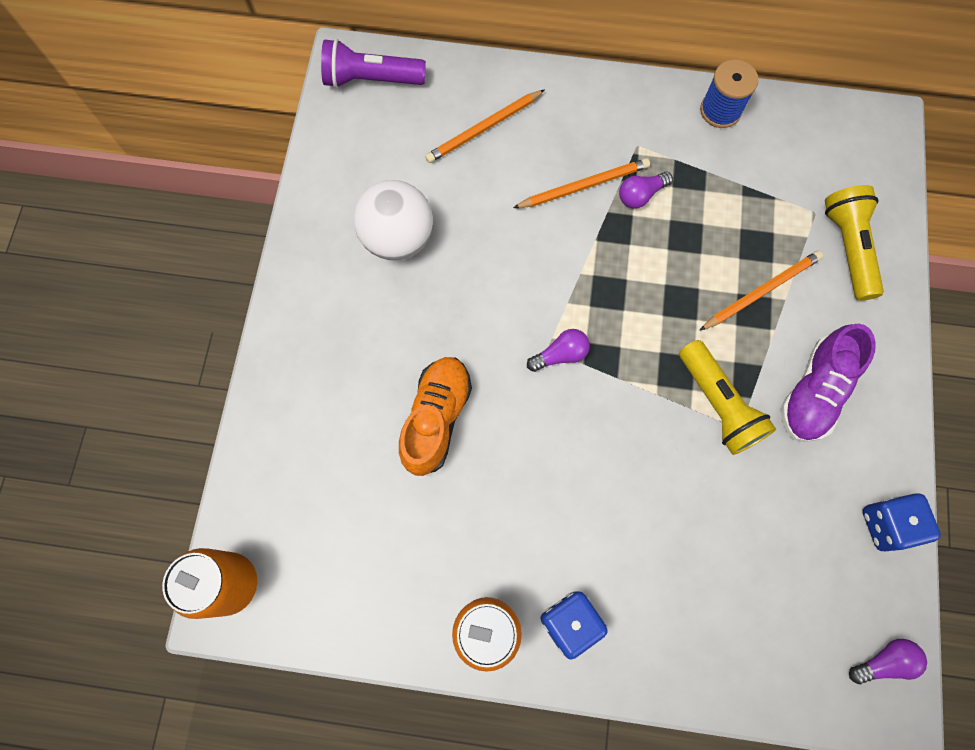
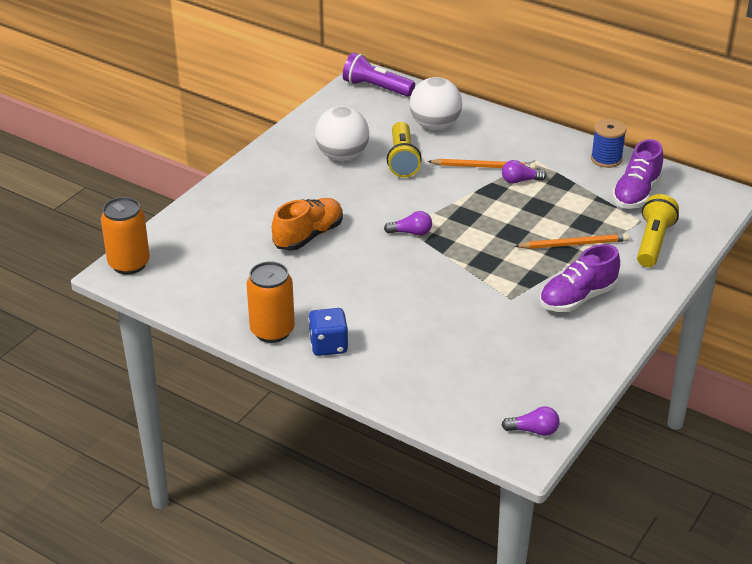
camera: 25 degrees right, 35 degrees down
(484, 128) = (435, 126): orange pencil -> white ball
(718, 404) = (503, 284): yellow flashlight -> yellow flashlight (402, 160)
(785, 163) = (636, 193): none -> purple shoe
(887, 524) = (585, 371): blue dice -> none

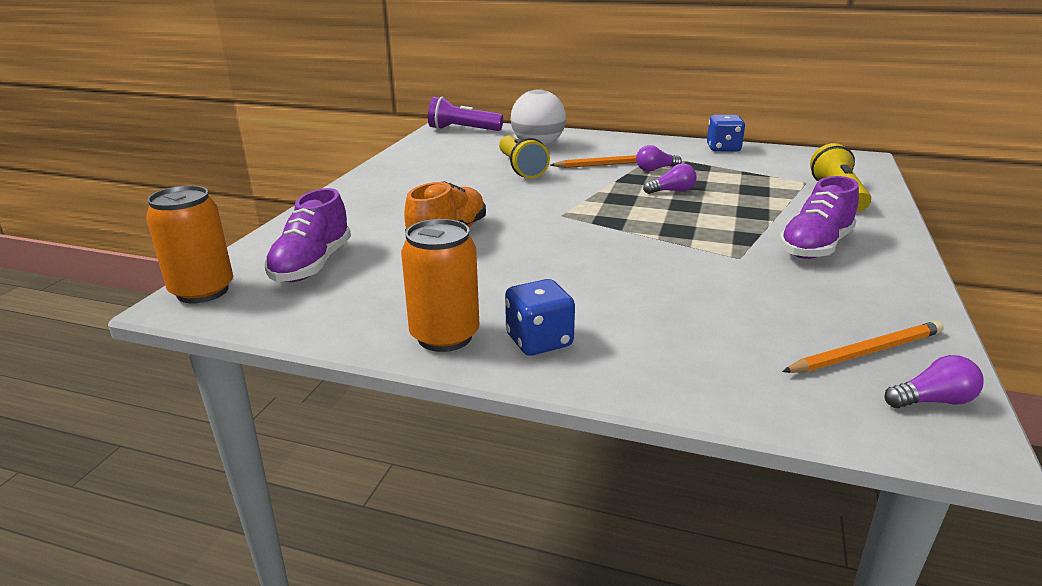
camera: 15 degrees left, 10 degrees down
(342, 156) = (454, 172): white ball -> none
(411, 233) = (571, 218): purple light bulb -> purple light bulb (672, 191)
(573, 244) = (759, 205): orange pencil -> orange pencil (865, 352)
(606, 159) = (723, 148): blue spool -> blue dice
(636, 193) = (778, 165): purple shoe -> purple shoe (312, 265)

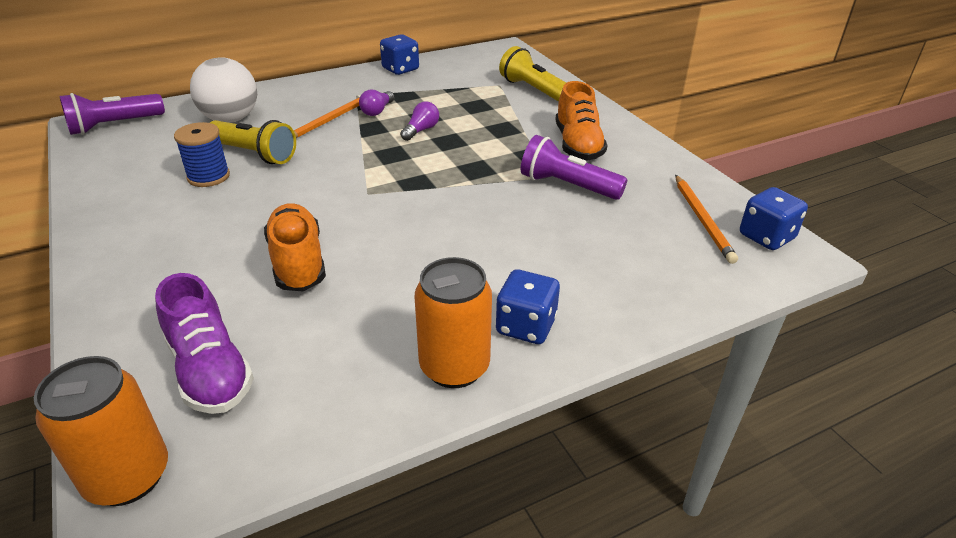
camera: 45 degrees left, 10 degrees up
(472, 171) = (208, 176): none -> blue spool
(748, 270) = (567, 186): none -> purple flashlight
(815, 247) = (578, 145): purple shoe -> orange shoe
(865, 352) = (702, 220): orange pencil -> orange pencil turned 150 degrees clockwise
(932, 401) = (766, 237): purple light bulb -> blue dice

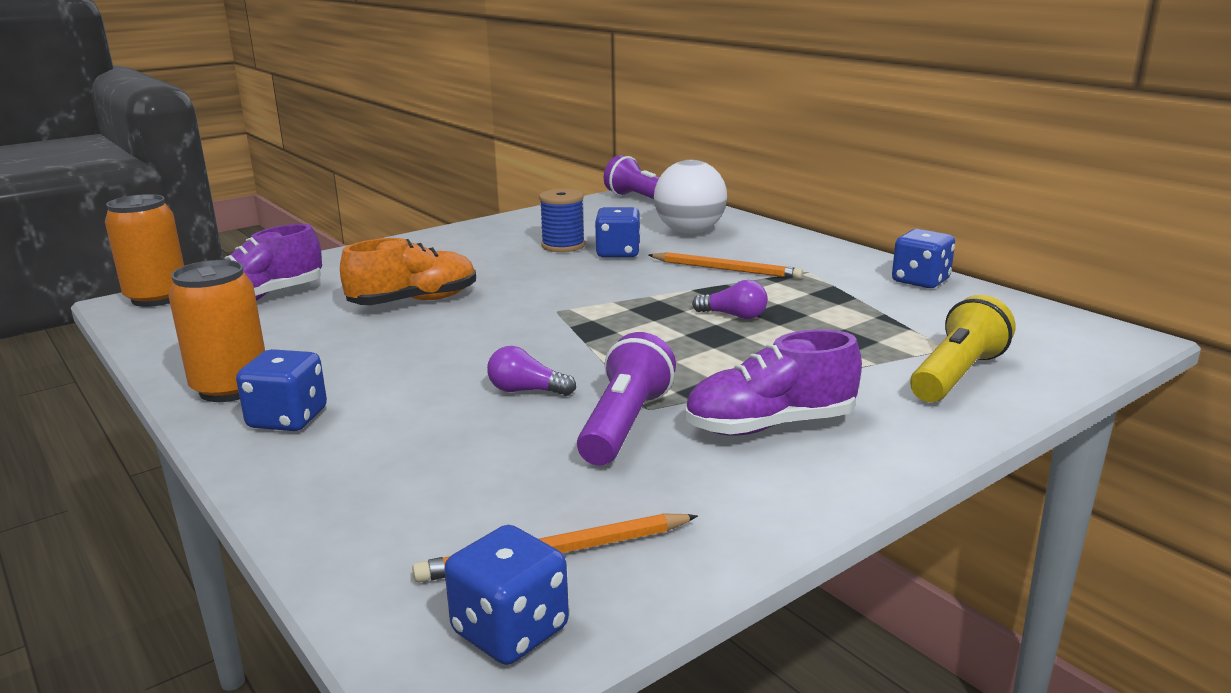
camera: 80 degrees right, 15 degrees down
(254, 154) = (618, 253): yellow flashlight -> blue dice
(377, 111) = (770, 287): purple light bulb -> purple light bulb (526, 391)
(578, 145) = (770, 425): orange shoe -> purple shoe

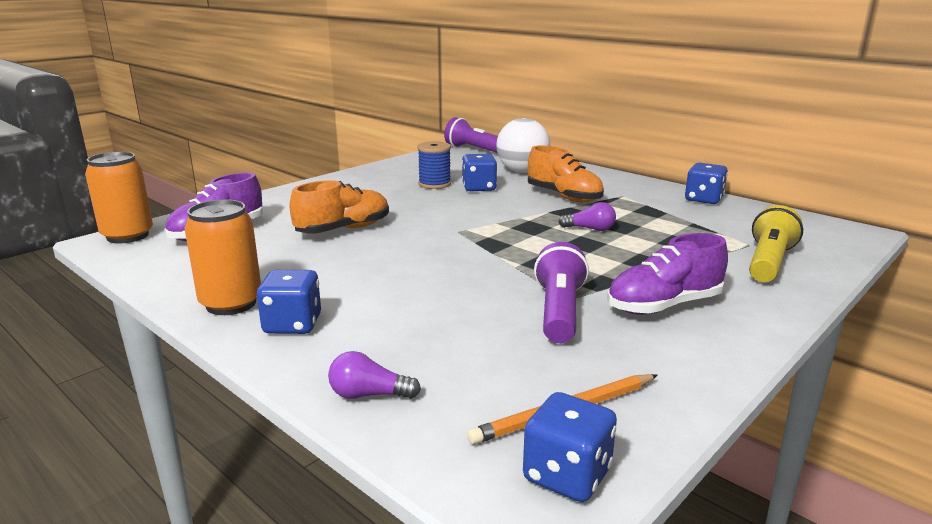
camera: 10 degrees left, 0 degrees up
(526, 391) = (470, 291): purple light bulb -> purple light bulb (369, 395)
(725, 269) = (564, 196): orange pencil -> orange shoe

